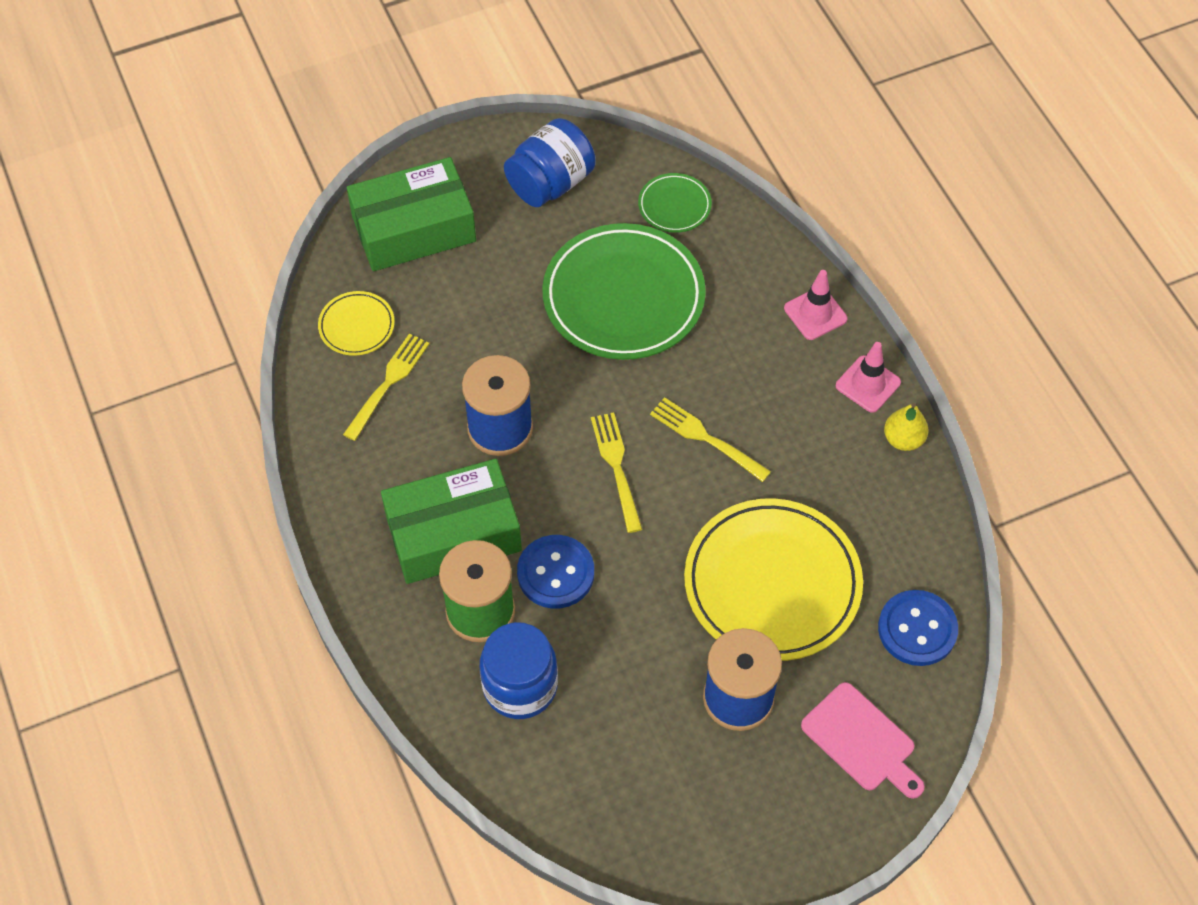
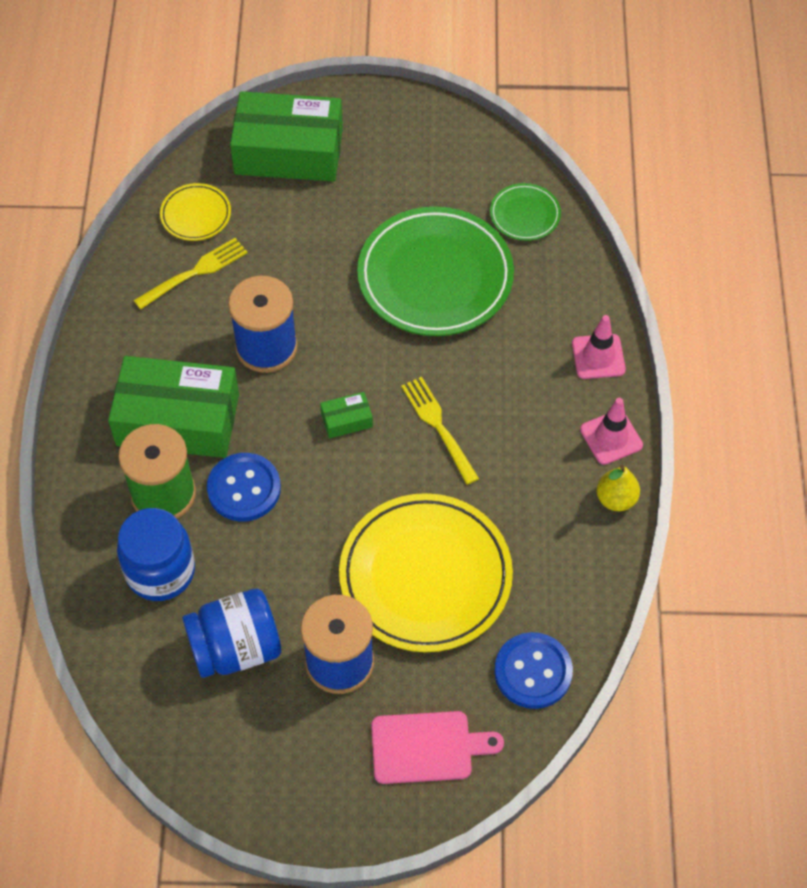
camera: 25 degrees right, 0 degrees up
(550, 183) = (427, 155): blue jar -> blue jar (236, 648)
(616, 467) = (346, 420): yellow fork -> green box
(862, 740) = (427, 747): pink cutting board -> pink cutting board turned 75 degrees counterclockwise

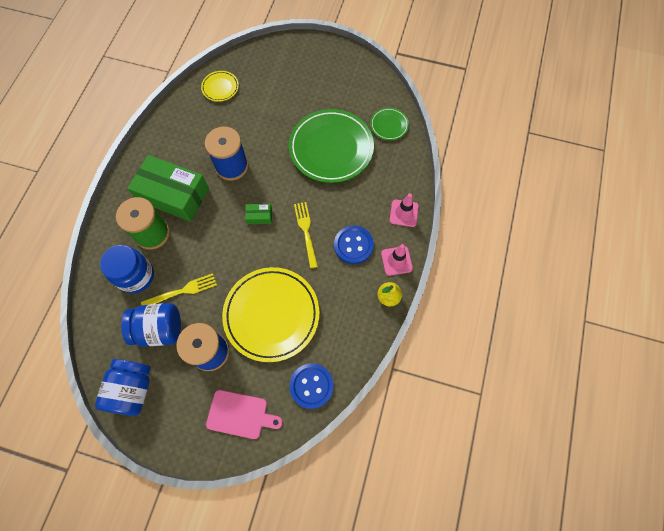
camera: 15 degrees right, 10 degrees up
(195, 272) = (209, 118): yellow fork -> yellow fork (182, 291)
(224, 756) = (132, 389): none -> blue jar
(244, 488) = (194, 241): blue button -> blue button (353, 245)
(288, 151) = (278, 64): green box -> none

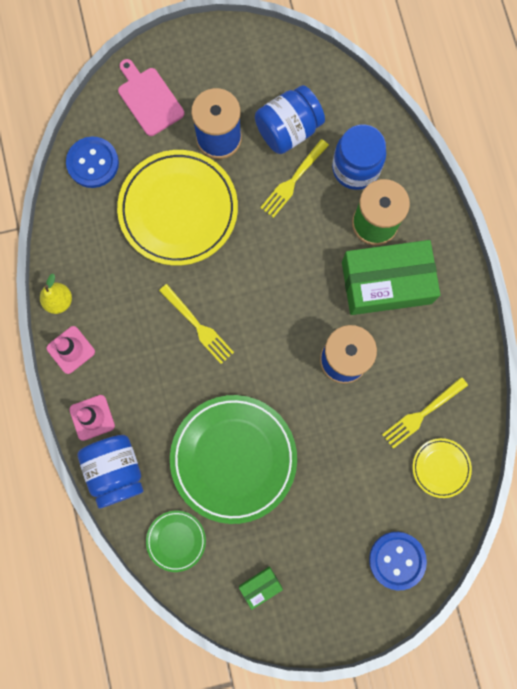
camera: 150 degrees right, 10 degrees up
(132, 389) = (272, 63): blue jar -> blue jar (116, 470)
(209, 117) = (422, 414): none -> yellow fork
(240, 414) = (149, 99): pink cutting board -> pink cutting board turned 75 degrees clockwise
(259, 216) = (265, 314): green box -> green box (260, 586)
(353, 245) = (132, 340): blue button -> blue button (397, 560)

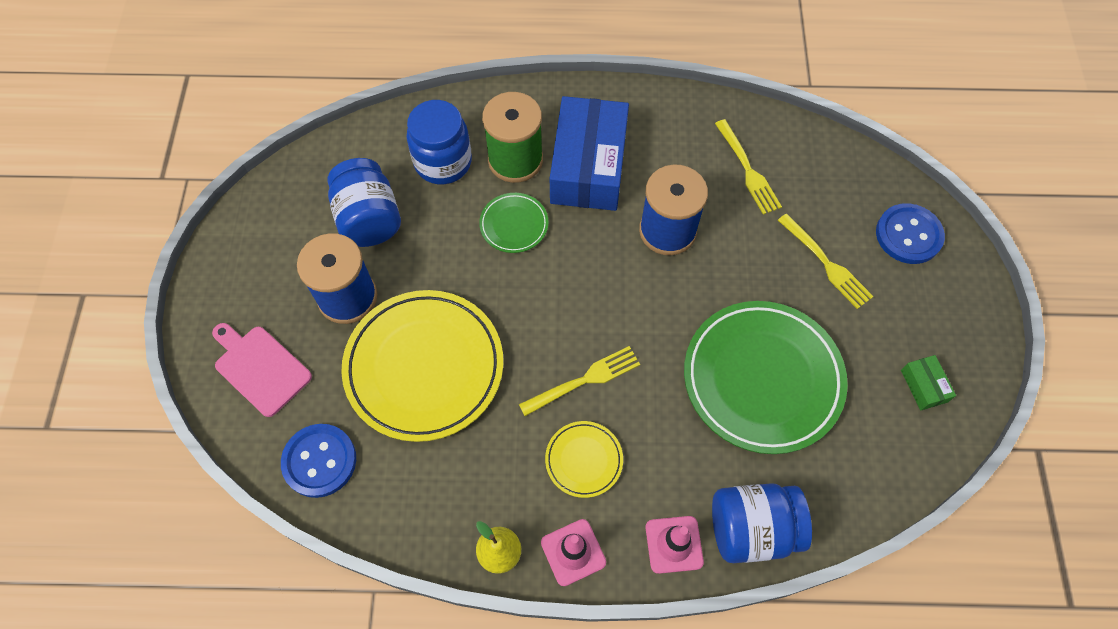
camera: 75 degrees left, 15 degrees down
(149, 99) = (260, 368): pink cutting board -> pink cutting board turned 60 degrees clockwise
(176, 540) = (855, 472): green plate -> green plate (514, 225)
(293, 181) = (434, 229): yellow fork -> yellow fork (826, 263)
(386, 282) = (588, 166): green box -> blue box
(441, 468) = (811, 168): yellow plate -> yellow plate (584, 460)

